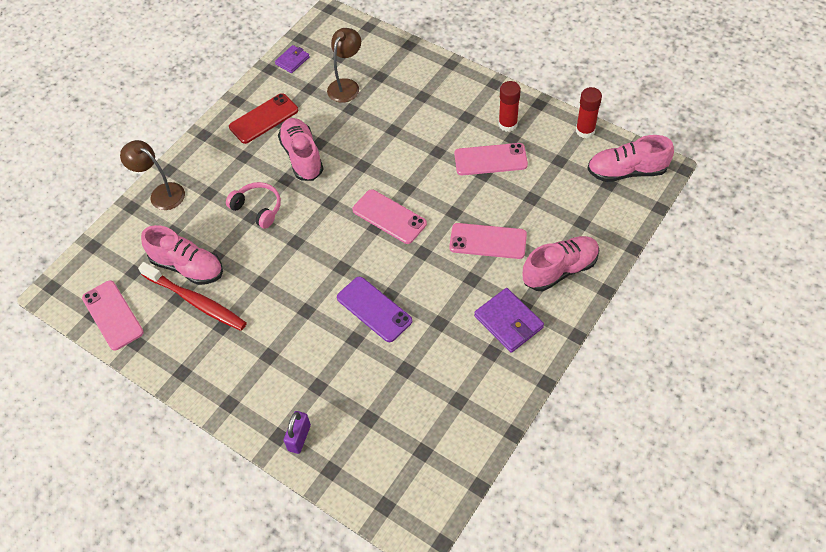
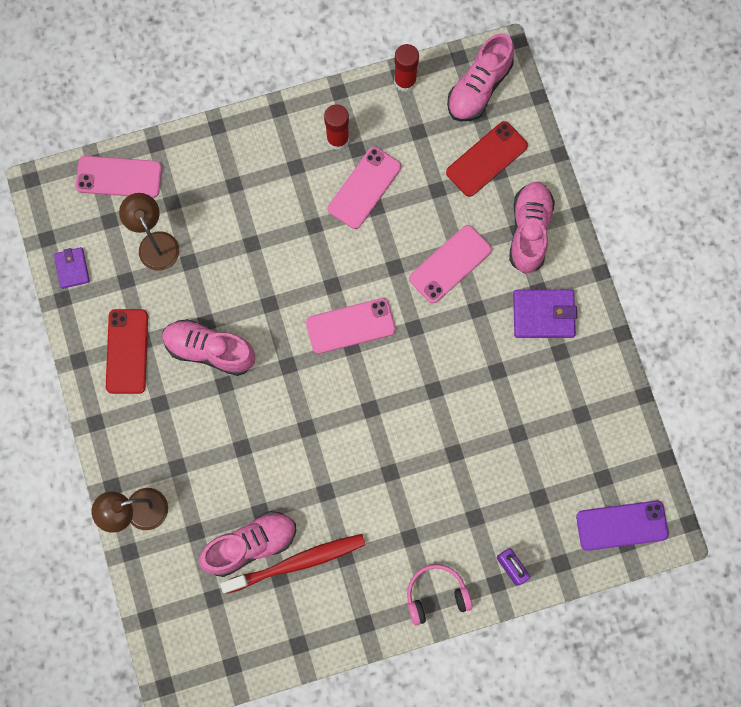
camera: 55 degrees left, 20 degrees up
(112, 315) = (249, 648): pink phone -> pink phone (119, 177)
(258, 208) = (237, 435): pink headphones -> pink headphones (436, 595)
(374, 309) = (438, 414): purple phone -> purple phone (621, 525)
(583, 210) = (486, 159): none -> red phone

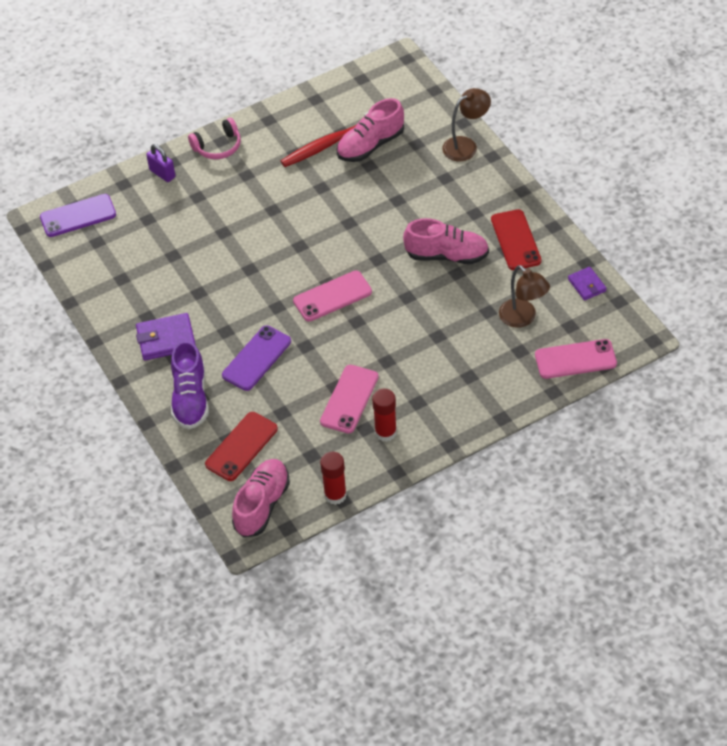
camera: 170 degrees right, 25 degrees down
(450, 264) = (256, 358): pink phone -> purple phone
(529, 231) = (190, 398): pink shoe -> purple shoe

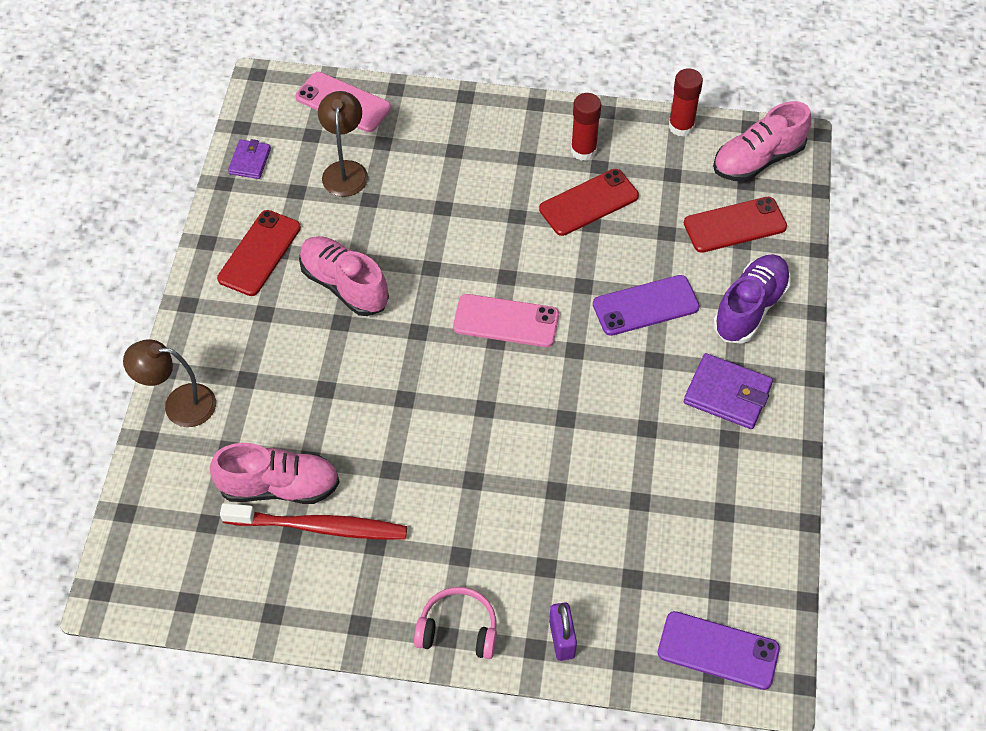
camera: 145 degrees left, 5 degrees up
(349, 399) = (588, 202): pink phone -> red phone

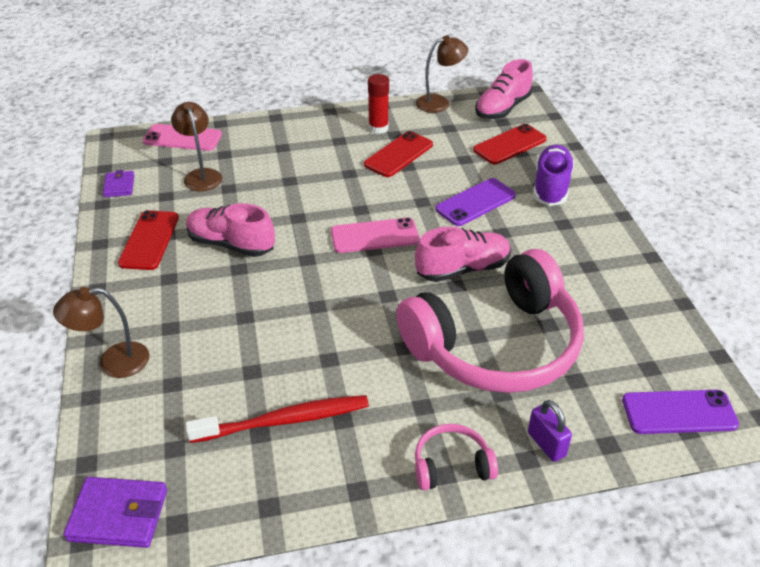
camera: 20 degrees left, 15 degrees down
(279, 487) = (233, 400): pink shoe -> pink shoe (462, 269)
(570, 508) = (496, 345): none -> pink headphones
(681, 126) = (439, 102): red glue stick -> brown lamp
(727, 394) = (569, 239): purple wallet -> purple wallet (118, 515)

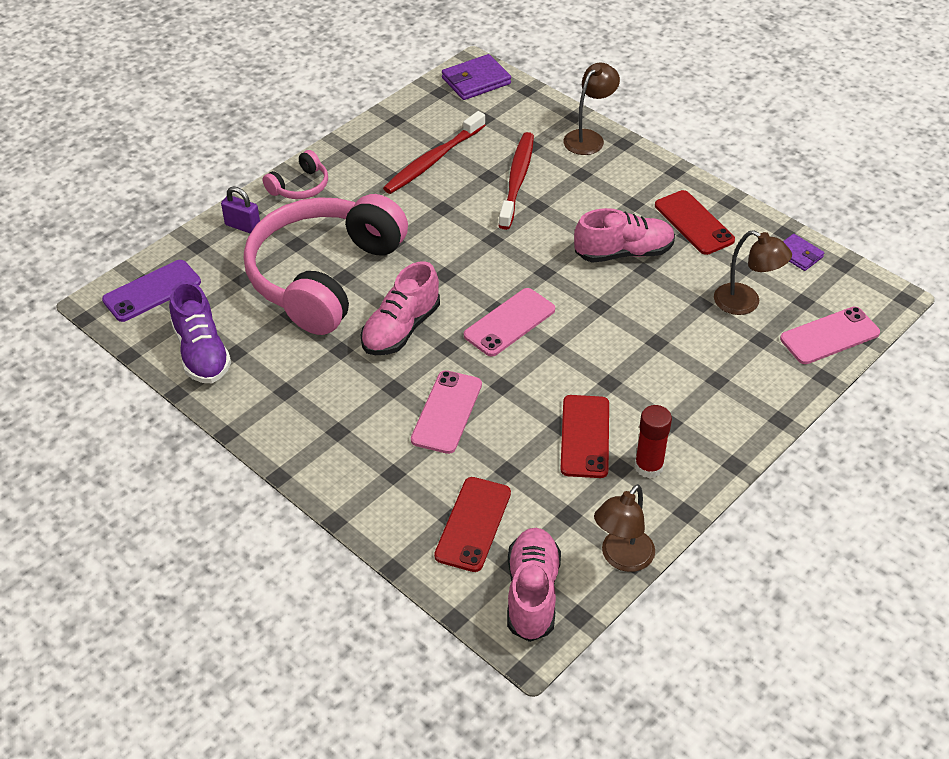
camera: 145 degrees right, 5 degrees up
(232, 352) = (517, 180): none -> red toothbrush
(475, 202) = (446, 412): purple phone -> pink phone
(551, 186) = (381, 478): purple shoe -> purple shoe (201, 352)

